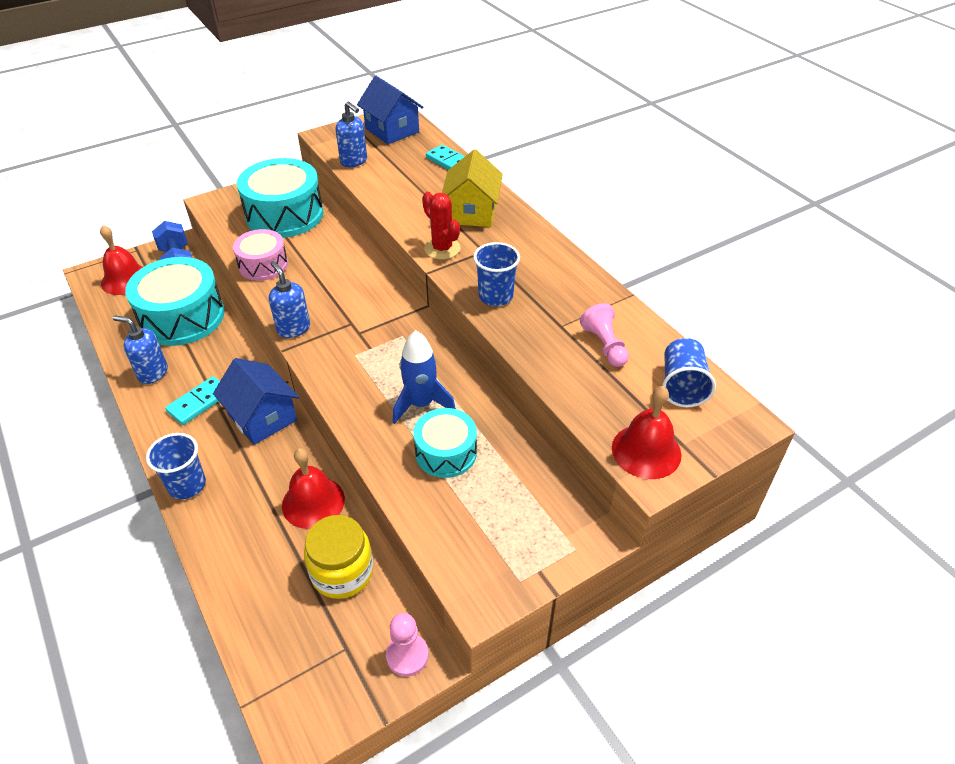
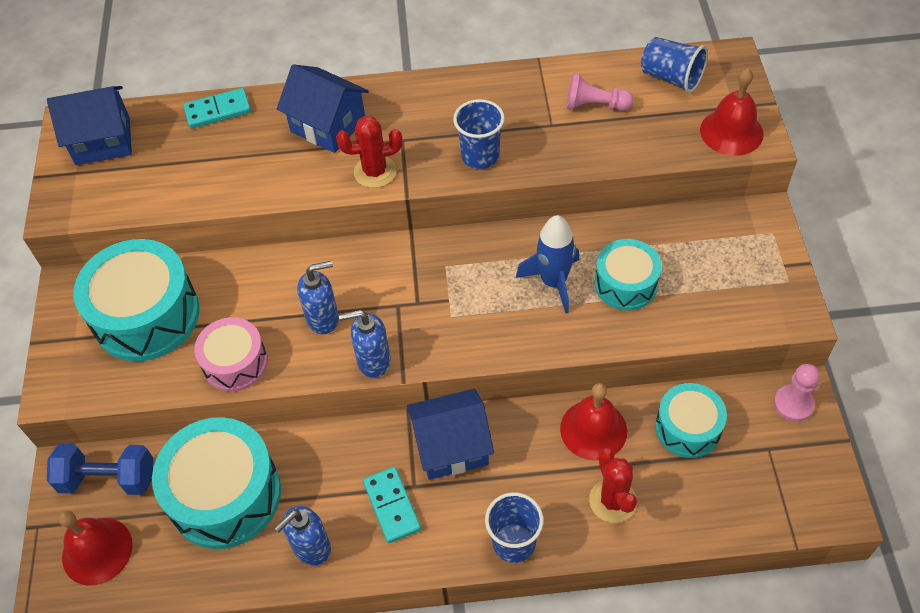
camera: 60 degrees left, 10 degrees up
(246, 539) = (613, 501): none -> red cactus
(342, 572) = (687, 428): yellow jar -> turquoise drum
(354, 161) = (143, 198): blue soap dispenser -> blue soap dispenser (323, 318)
(472, 212) = (328, 125): yellow house -> blue house

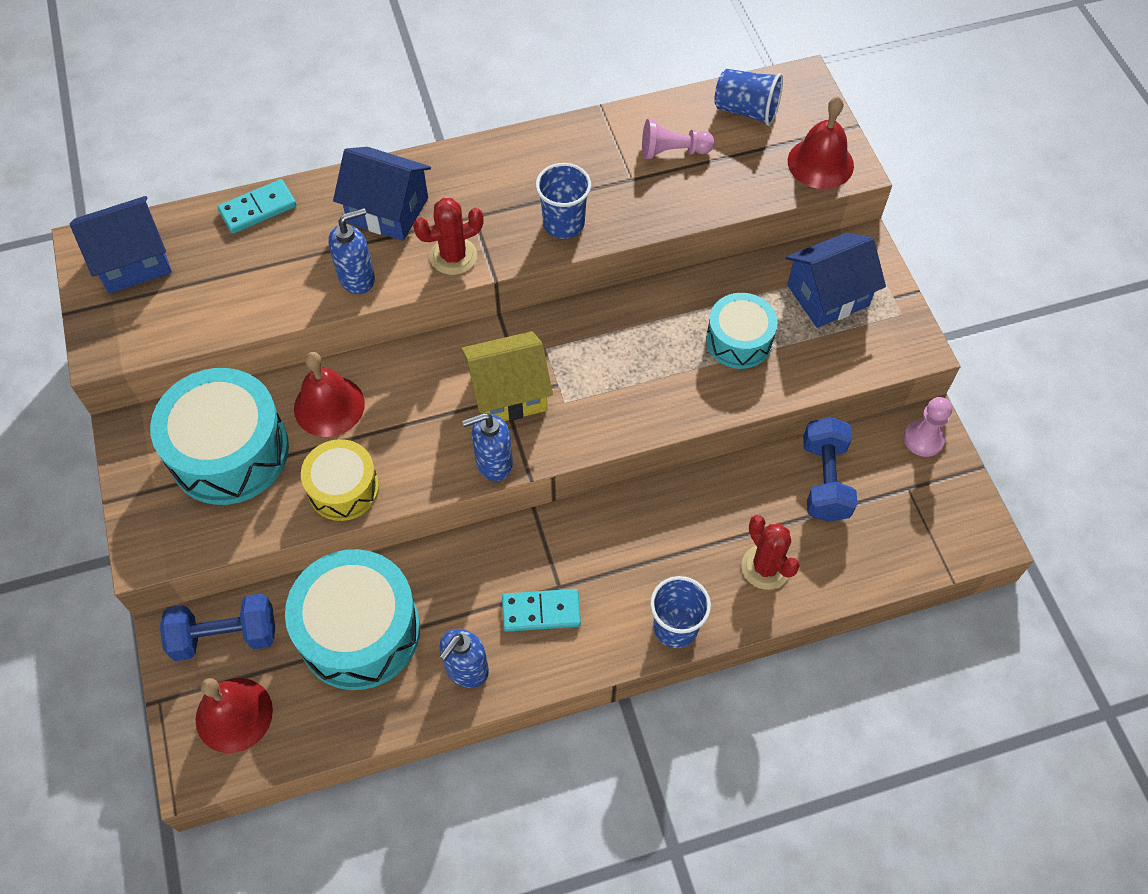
camera: 15 degrees left, 5 degrees up
(235, 363) = (343, 488): pink drum -> yellow drum
(323, 318) = (428, 425): blue soap dispenser -> blue soap dispenser (357, 278)
(392, 506) = (541, 611): turquoise domino -> turquoise domino turned 60 degrees counterclockwise
(402, 301) = (508, 393): none -> yellow house
(451, 446) = (589, 539): blue house -> blue house (828, 295)
(553, 282) = (664, 349): blue rocket -> none
(593, 429) = (730, 497): red bell -> red bell (329, 406)
(687, 428) = (825, 480): turquoise drum -> blue dumbbell

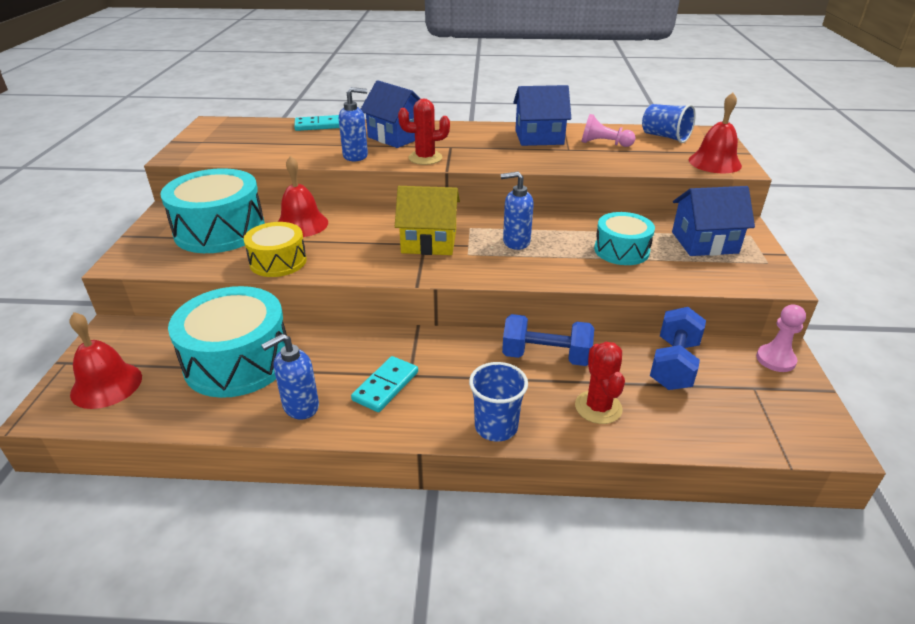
camera: 20 degrees right, 25 degrees down
(133, 261) = (229, 131): blue house -> blue house (539, 137)
(225, 636) = (143, 339): blue dumbbell -> blue dumbbell (546, 356)
(493, 463) = (394, 272): blue soap dispenser -> blue soap dispenser (516, 242)
(541, 611) = (385, 386): turquoise domino -> turquoise domino turned 75 degrees counterclockwise
(563, 224) = (509, 158): blue cup -> none

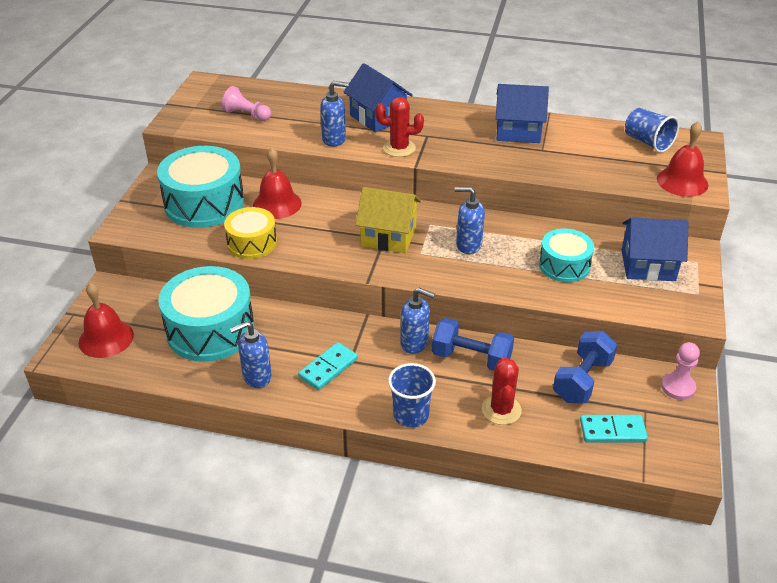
camera: 10 degrees right, 5 degrees up
(319, 125) = (305, 95): turquoise domino -> turquoise domino (612, 431)
(478, 348) = (414, 343): none -> blue soap dispenser
(604, 143) = (580, 146): pink pawn -> pink pawn (247, 115)

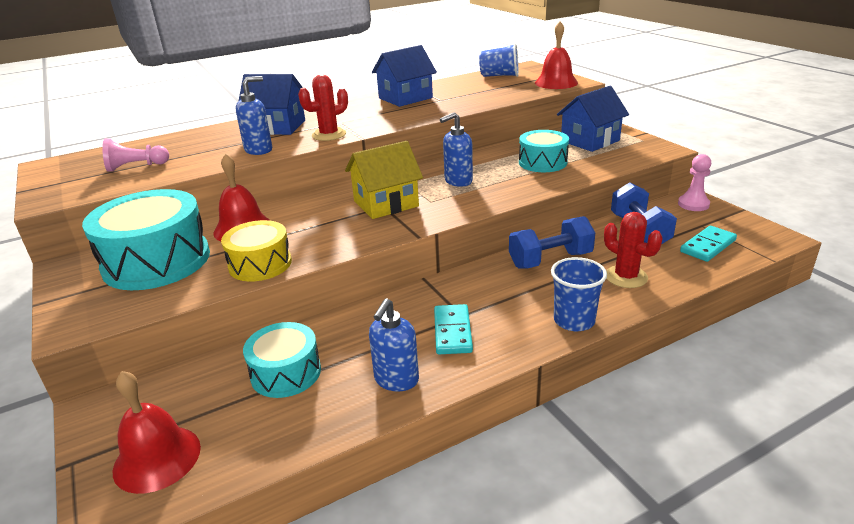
camera: 40 degrees left, 10 degrees down
(210, 330) = (286, 373): turquoise drum -> turquoise drum, size x0.59
(414, 343) = (493, 274): blue soap dispenser -> none

